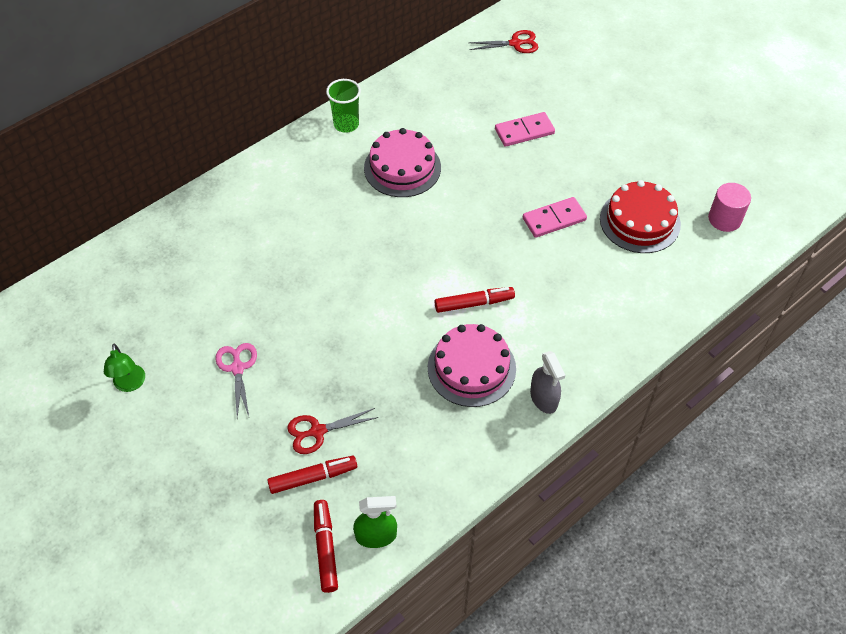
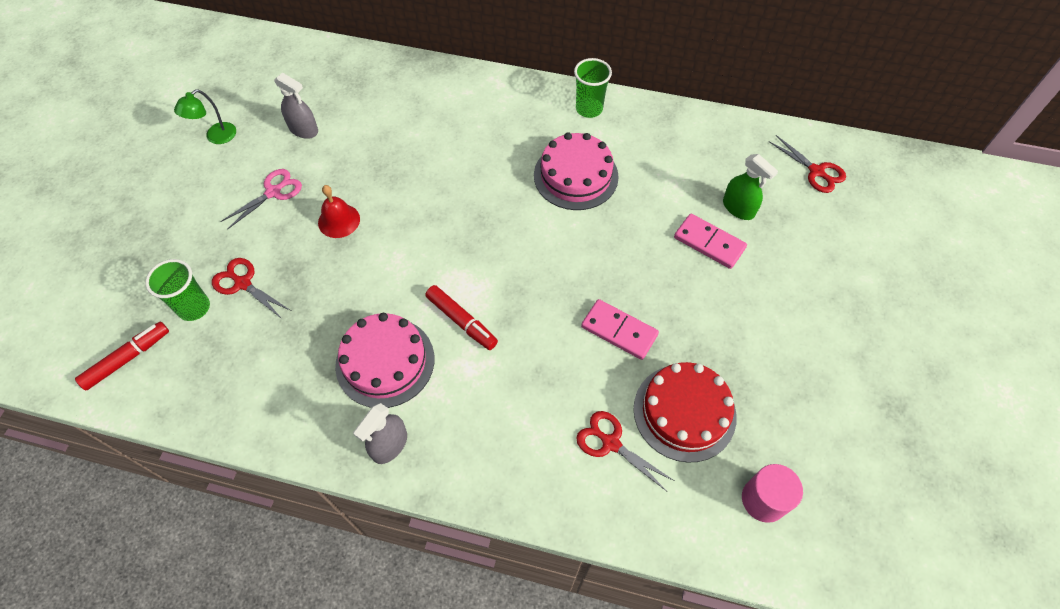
camera: 55 degrees right, 5 degrees up
(186, 315) = (303, 129): none -> grey spray bottle
(311, 336) = (339, 220): none -> red bell
(313, 477) = (194, 308): red marker -> green cup
(376, 536) = (158, 389): green spray bottle -> green spray bottle (738, 208)
(634, 272) = (611, 443): none -> red scissors

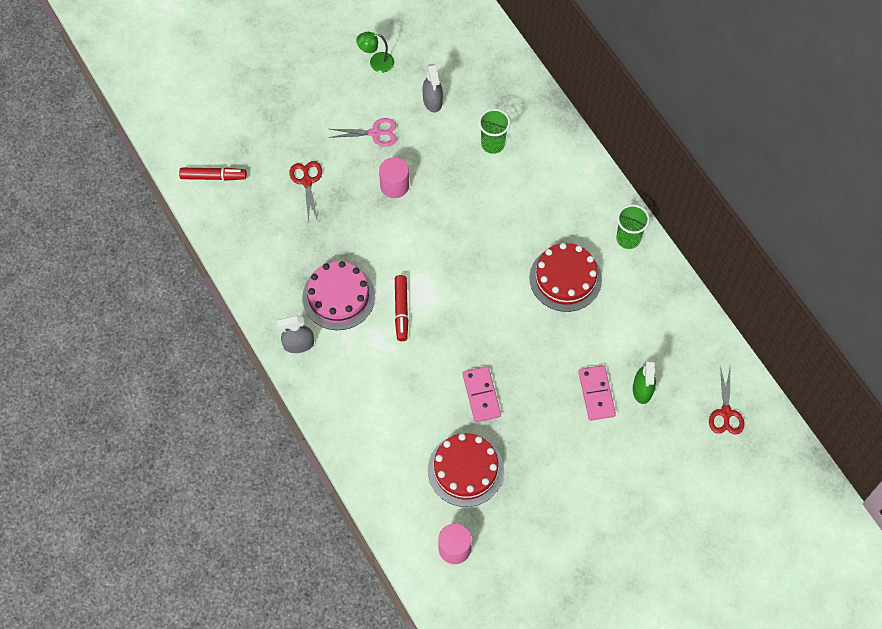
camera: 45 degrees right, 5 degrees up
(194, 308) = (270, 174): green cup -> green cup (493, 144)
(339, 220) = (394, 185): red bell -> pink cylinder
(576, 176) = (565, 278): pink cake -> red cake
(611, 443) = (409, 448): red scissors -> none

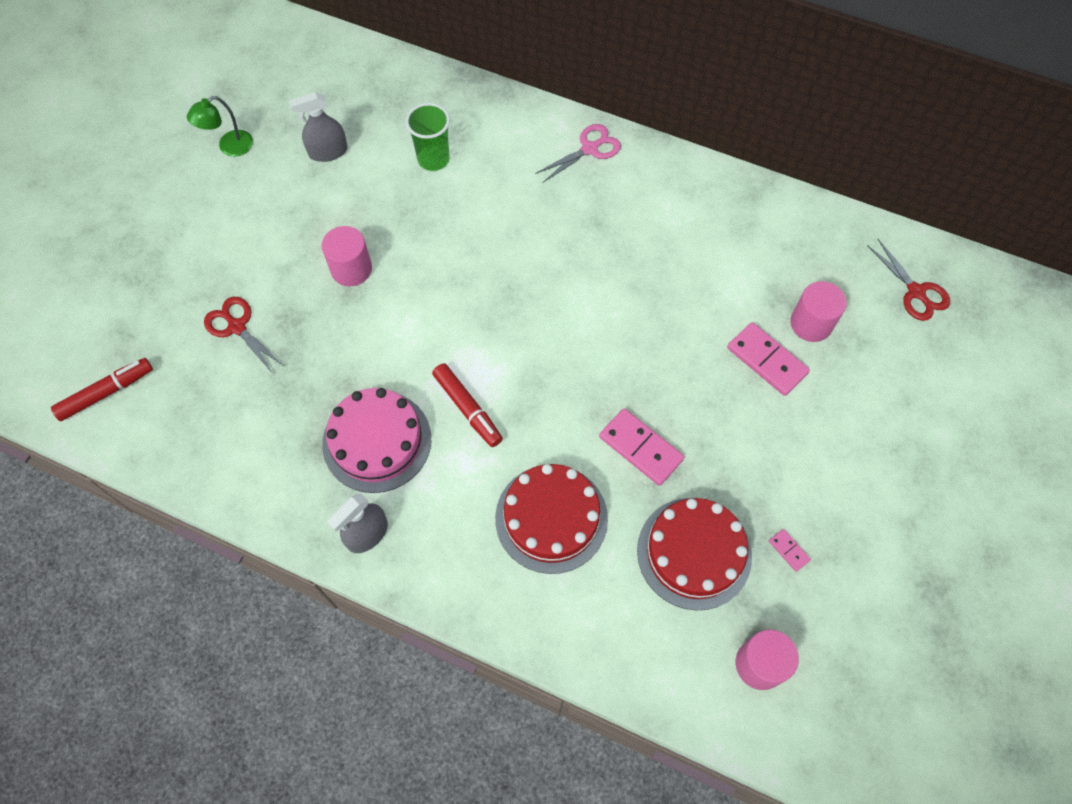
camera: 35 degrees left, 0 degrees up
(375, 133) = (284, 224): pink scissors -> pink scissors (589, 149)
(432, 101) = (328, 152): grey spray bottle -> grey spray bottle turned 120 degrees clockwise
(519, 504) = (789, 550): none -> pink domino
(565, 278) = (629, 255): red cake -> red cake (551, 518)
(628, 239) = (661, 173): green cup -> none
(642, 390) = (811, 323): green spray bottle -> pink cylinder

